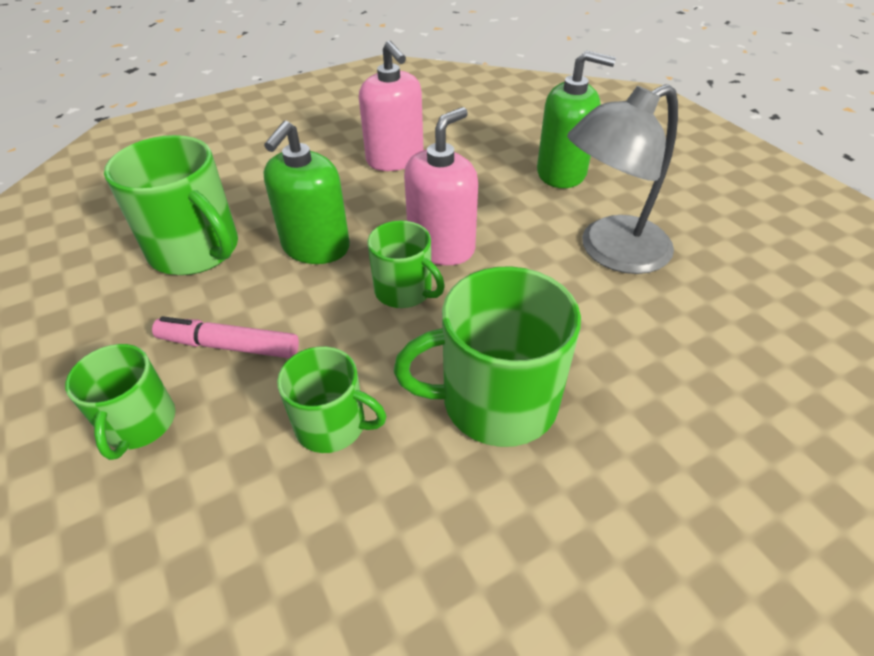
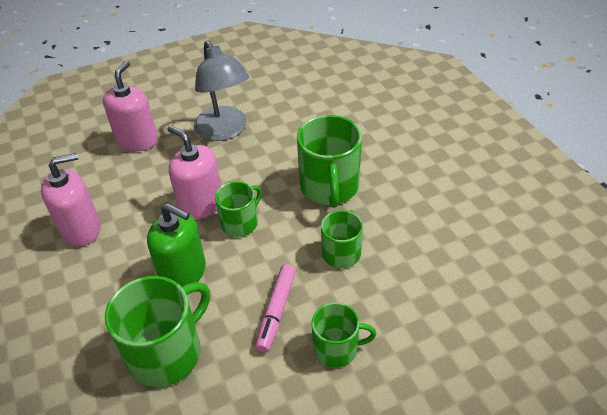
camera: 85 degrees left, 0 degrees up
(561, 173) = (137, 140): green soap dispenser -> pink soap dispenser

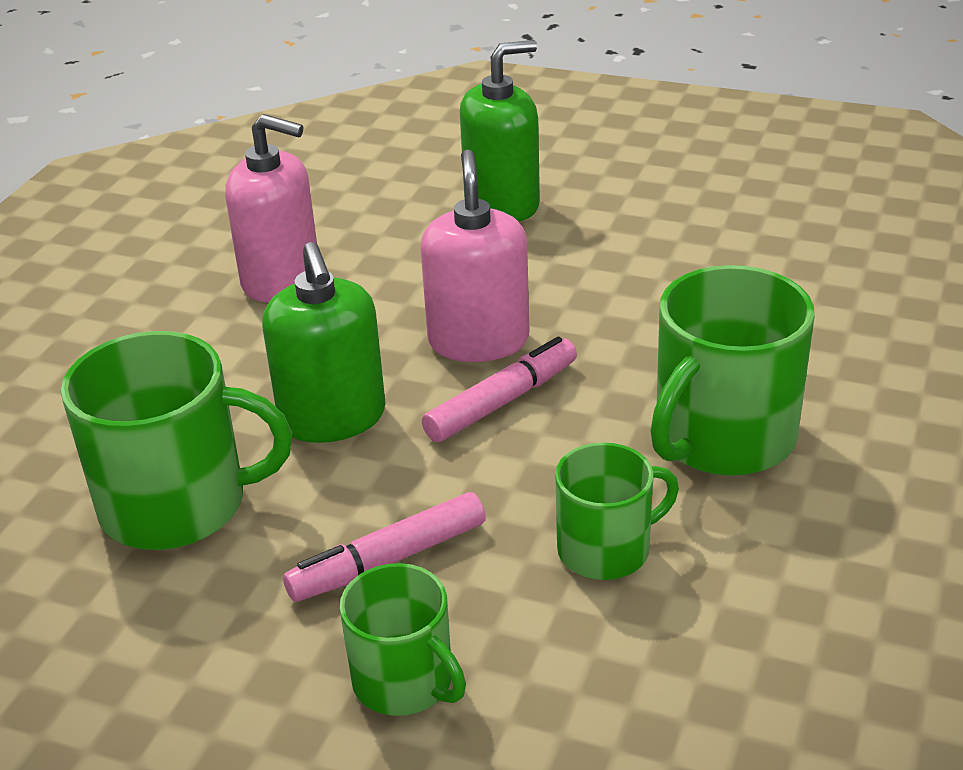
camera: 45 degrees right, 10 degrees down
(137, 140) = (502, 204): pink soap dispenser -> green soap dispenser
(224, 131) = (653, 257): grey lamp -> none
(240, 223) = (502, 401): green mug -> pink marker

